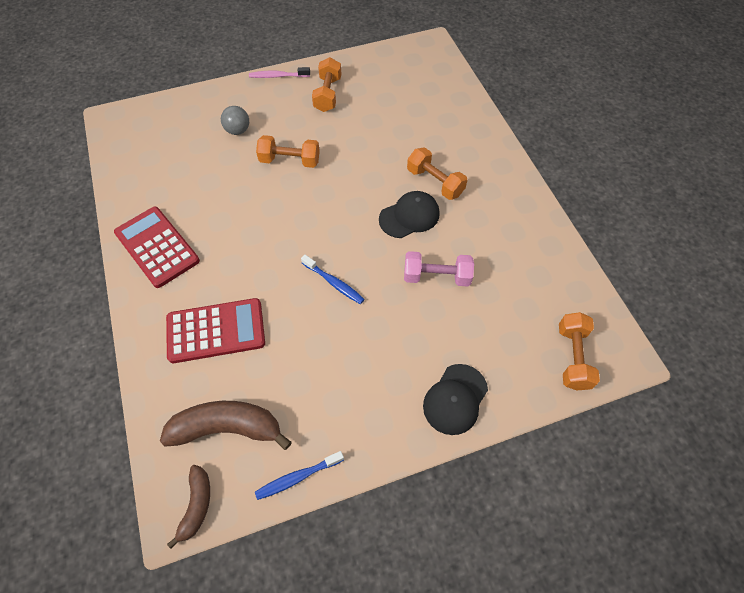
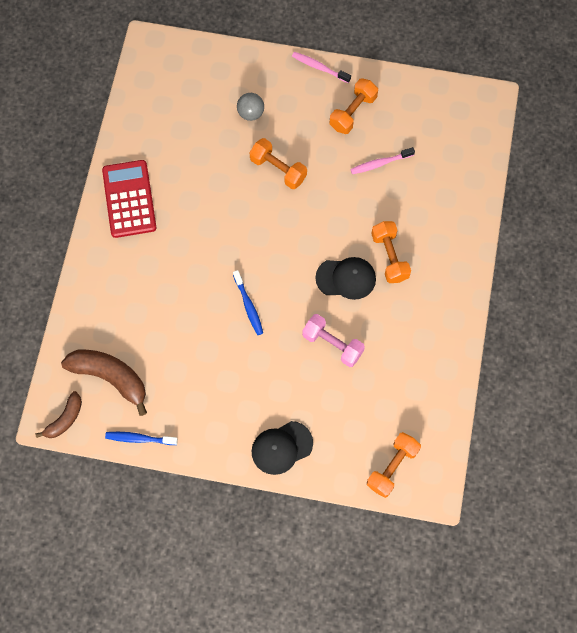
camera: 30 degrees right, 10 degrees up
(216, 331) = (139, 298): red calculator -> none
(376, 119) = (380, 163): none -> pink toothbrush

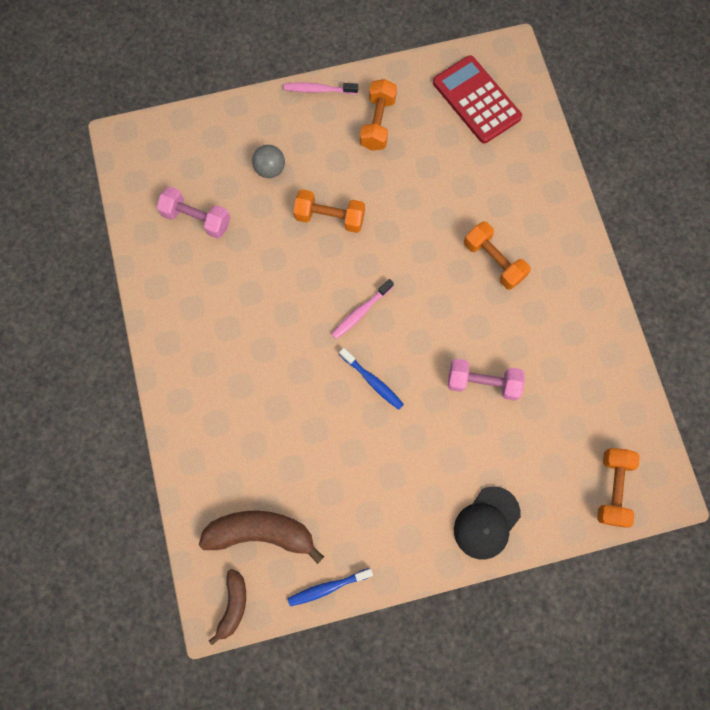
camera: 25 degrees left, 5 degrees up
(129, 199) = (183, 320): red calculator -> red calculator (476, 100)
(176, 127) = (197, 219): none -> pink dumbbell
(346, 278) = (460, 304): black cap -> none
(380, 163) = (433, 165): pink toothbrush -> pink toothbrush (360, 312)

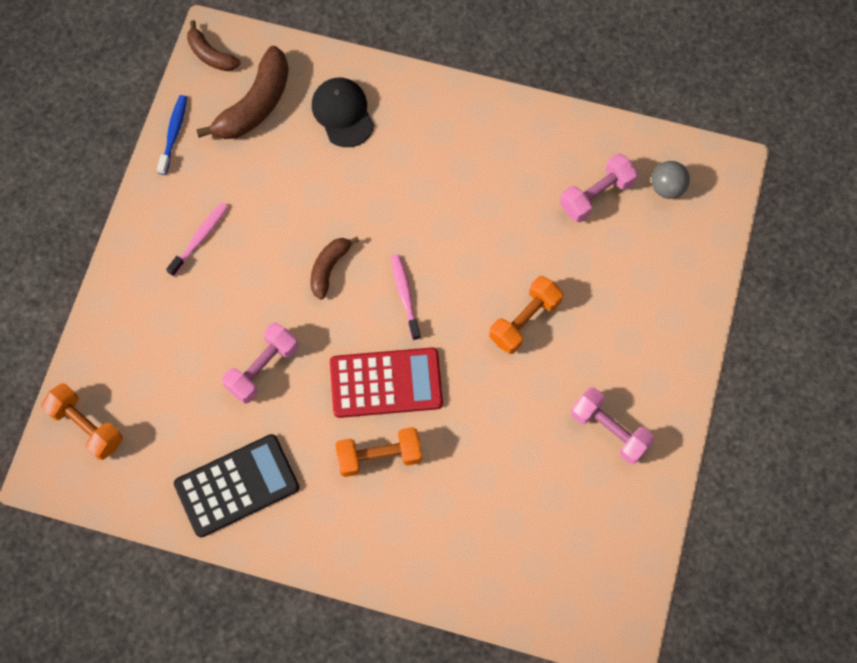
camera: 120 degrees right, 5 degrees down
(270, 169) = (614, 291): grey ball -> grey ball (667, 187)
(318, 90) = (686, 390): pink toothbrush -> pink toothbrush (200, 238)
(373, 381) = (329, 268): blue toothbrush -> brown banana
(378, 123) = (609, 430): orange dumbbell -> pink dumbbell
(476, 100) = (579, 556): red calculator -> red calculator (386, 383)
(486, 523) = (135, 294): black cap -> black cap (343, 113)
(579, 346) = (237, 486): none -> black calculator

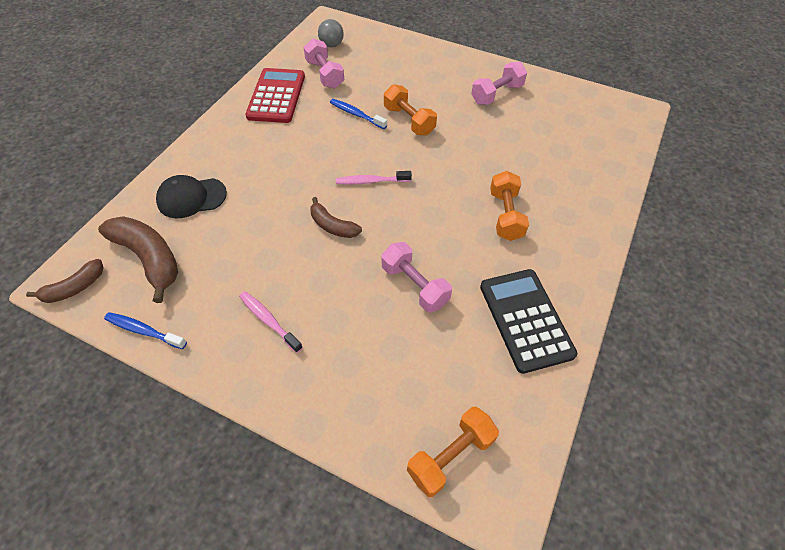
camera: 80 degrees left, 15 degrees down
(386, 383) = (444, 203): red calculator -> red calculator (276, 96)
(522, 253) = (356, 114): none -> blue toothbrush

